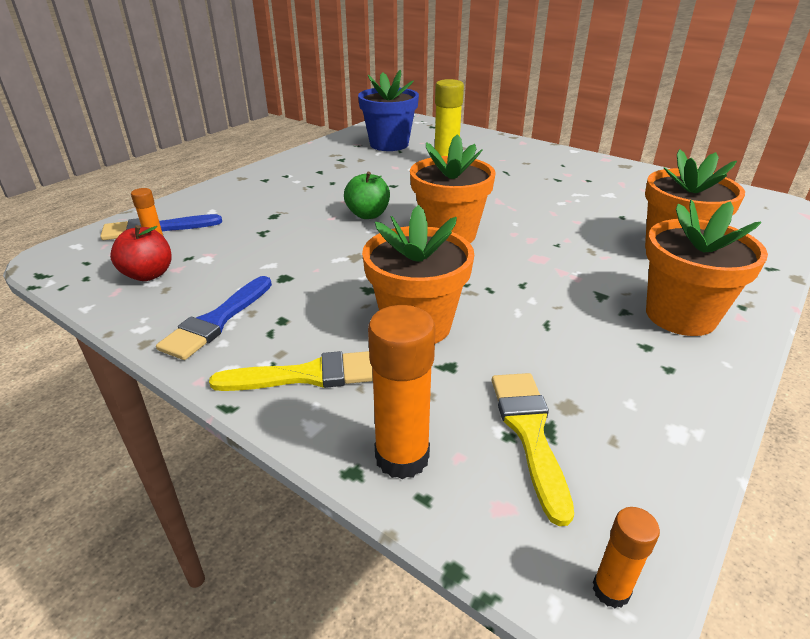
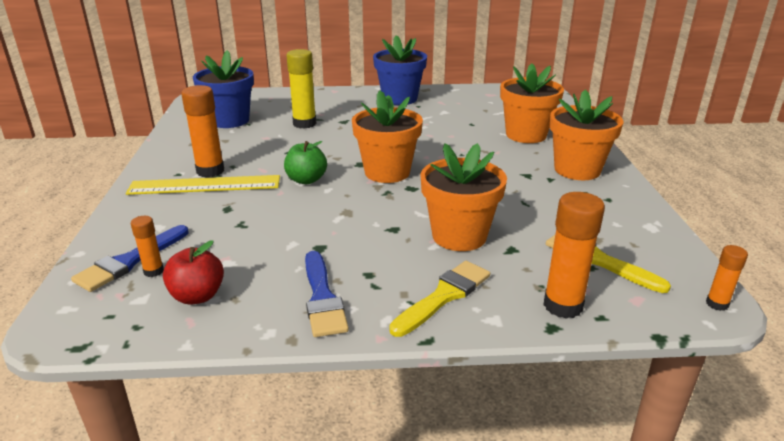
camera: 40 degrees left, 5 degrees down
(288, 191) = (205, 185): none -> yellow ruler
(310, 181) = (210, 171): none -> orange glue stick
(578, 167) = (399, 99): none -> blue flower pot

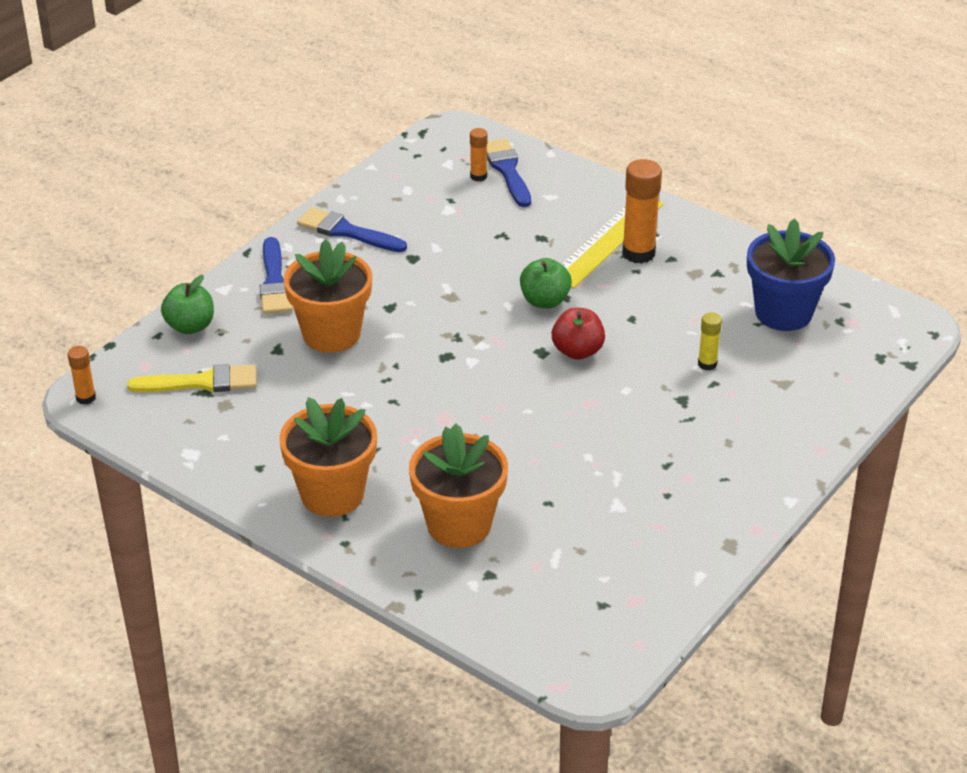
camera: 130 degrees right, 10 degrees up
(197, 296) = (420, 185): red apple -> red apple (577, 351)
(304, 124) = (707, 364): yellow glue stick -> yellow glue stick, size x0.54
(387, 172) = (497, 358): orange flower pot -> none
(399, 99) = (714, 492): blue flower pot -> none
(444, 296) = (275, 282): yellow brush -> blue brush
(563, 306) = (190, 326): orange glue stick -> green apple

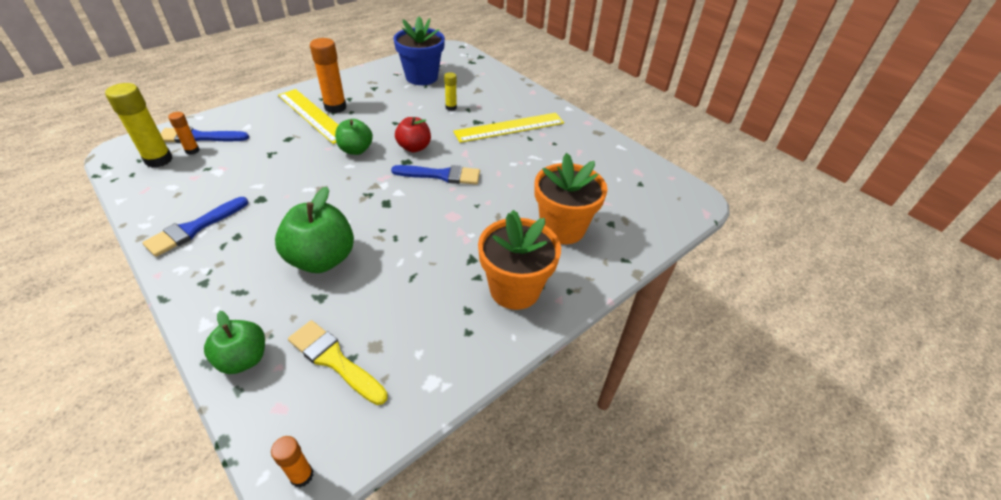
camera: 80 degrees left, 5 degrees up
(201, 382) = (334, 360): yellow brush -> yellow brush turned 60 degrees counterclockwise
(275, 282) = (225, 285): blue brush -> blue brush (441, 175)
(331, 334) = (322, 259): orange flower pot -> green apple
(449, 161) = (158, 160): none -> yellow glue stick
(685, 438) = (509, 127): none -> yellow ruler

